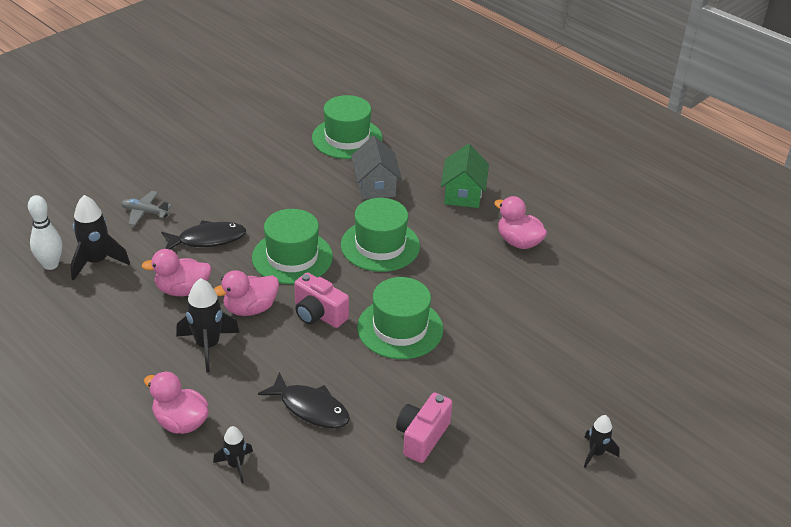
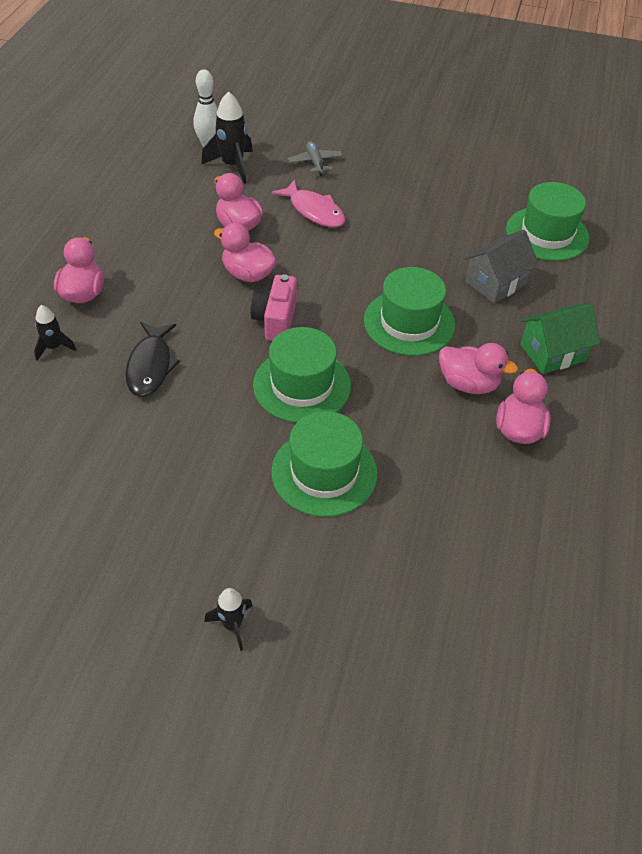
camera: 60 degrees right, 10 degrees up
(207, 239) = (314, 211): black fish -> pink fish
(208, 346) = (182, 269): black rocket -> none
(292, 257) = (337, 271): green hat -> green hat (324, 472)
(422, 437) = (164, 461): pink camera -> none
(462, 245) = (468, 384): none -> pink duck

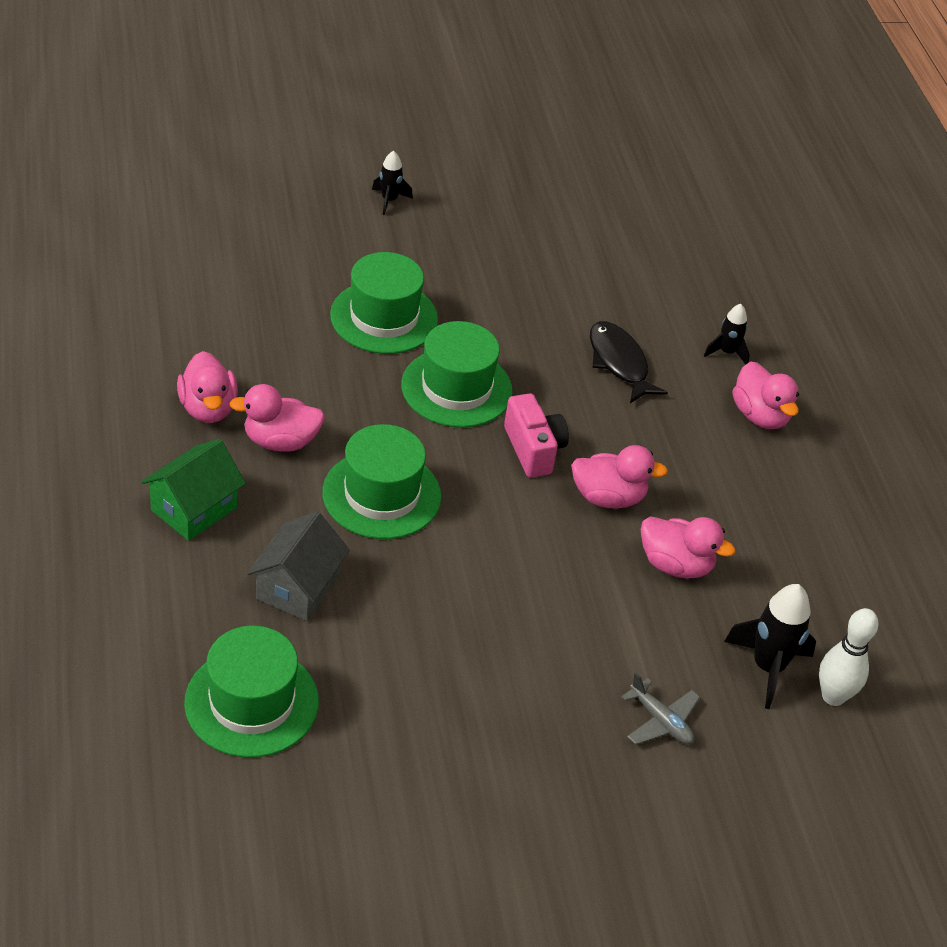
camera: 150 degrees right, 5 degrees down
(314, 211) = (598, 624): pink fish -> none

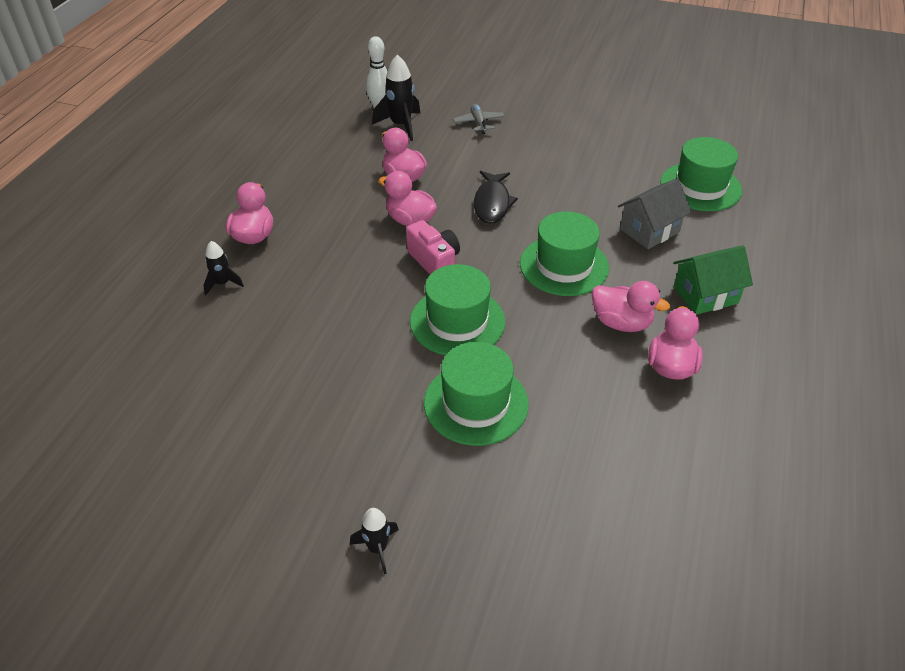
camera: 145 degrees left, 0 degrees up
(533, 449) = (435, 262): pink camera -> pink camera turned 135 degrees clockwise
(619, 362) = (313, 301): black fish -> black fish (492, 203)

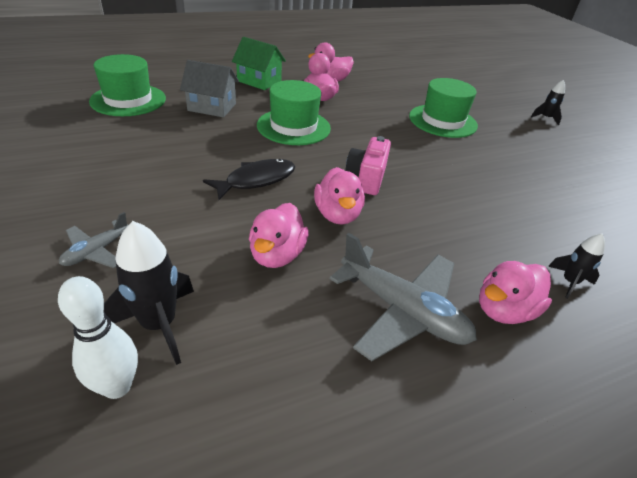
camera: 135 degrees left, 5 degrees down
(308, 198) = (402, 310): none -> grey plane
(457, 321) = (403, 147): green hat -> none

